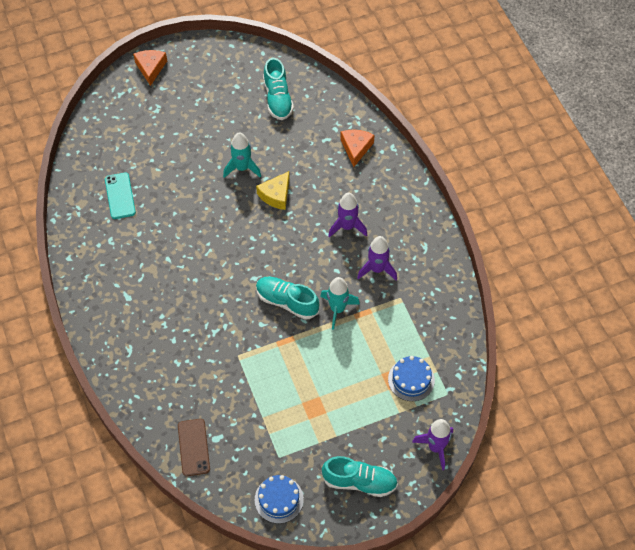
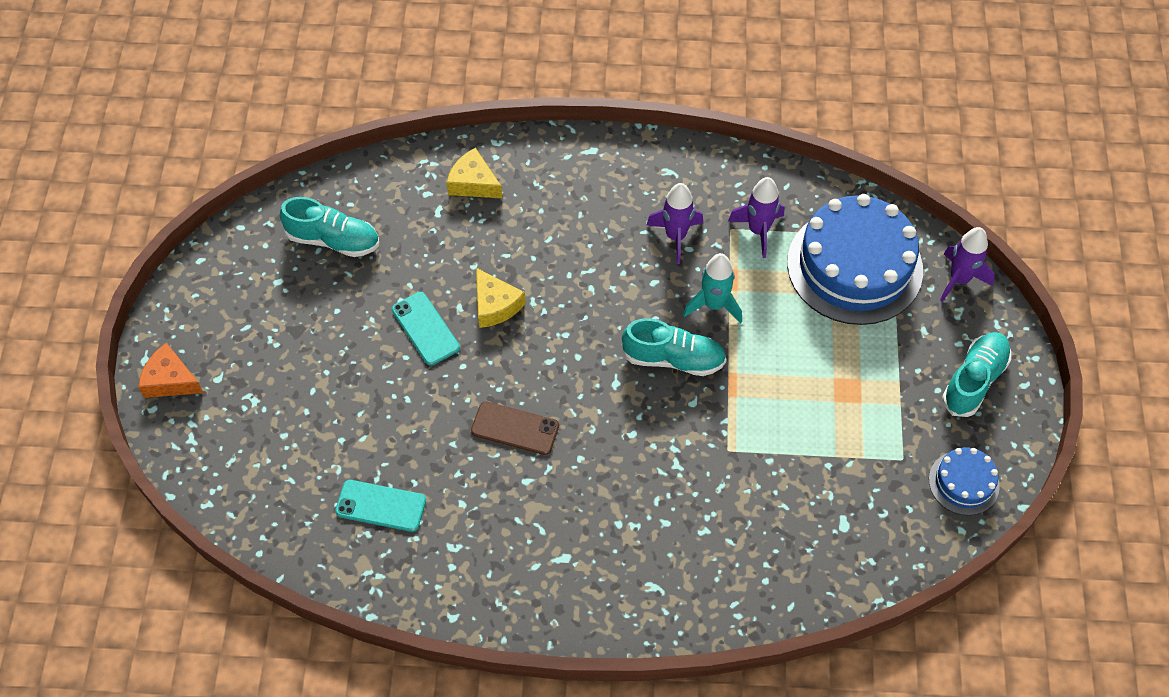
camera: 65 degrees left, 0 degrees up
(193, 447) = (846, 558): brown phone -> brown phone (515, 428)
(242, 168) = (425, 328): turquoise rocket -> turquoise phone
(287, 302) = (673, 359): turquoise shoe -> turquoise shoe turned 135 degrees counterclockwise
(347, 227) = (592, 243): purple rocket -> purple rocket (758, 231)
(356, 148) = (473, 183): orange cheese -> yellow cheese
(411, 379) = (854, 266): blue cake -> blue cake, size x2.09

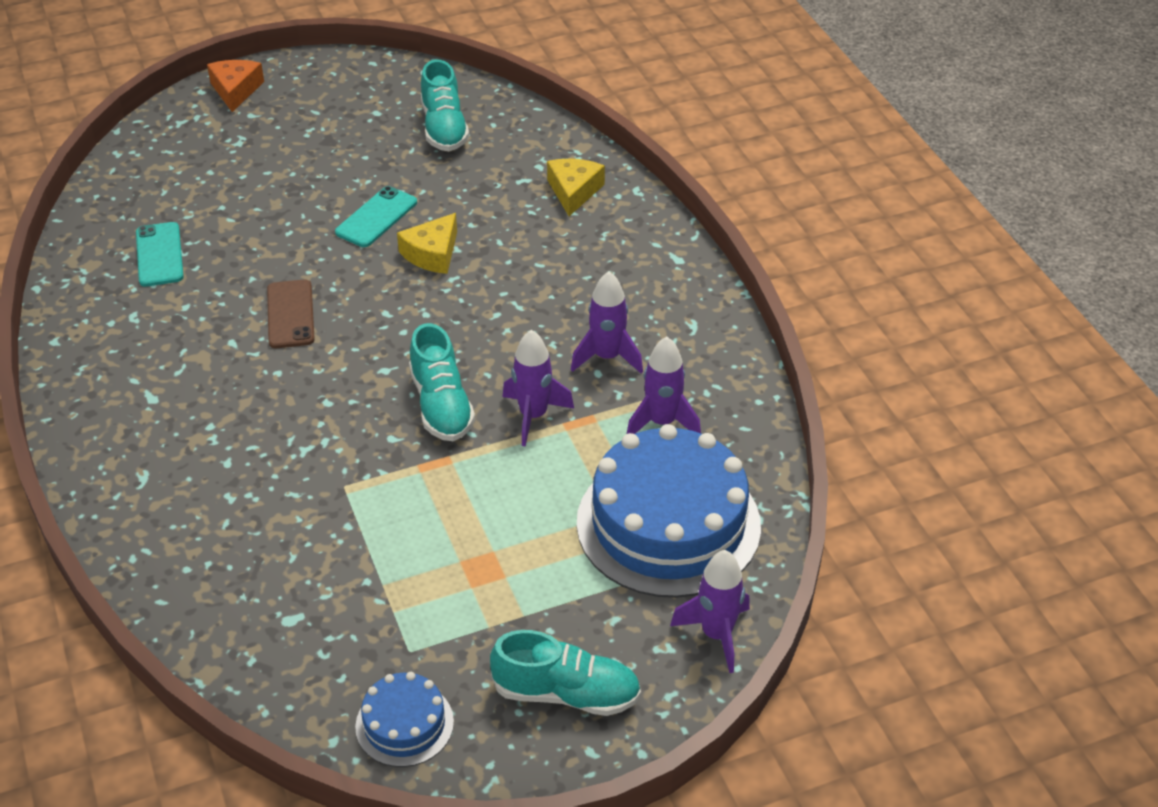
camera: 65 degrees right, 15 degrees down
(714, 305) = (533, 416): turquoise rocket -> purple rocket

